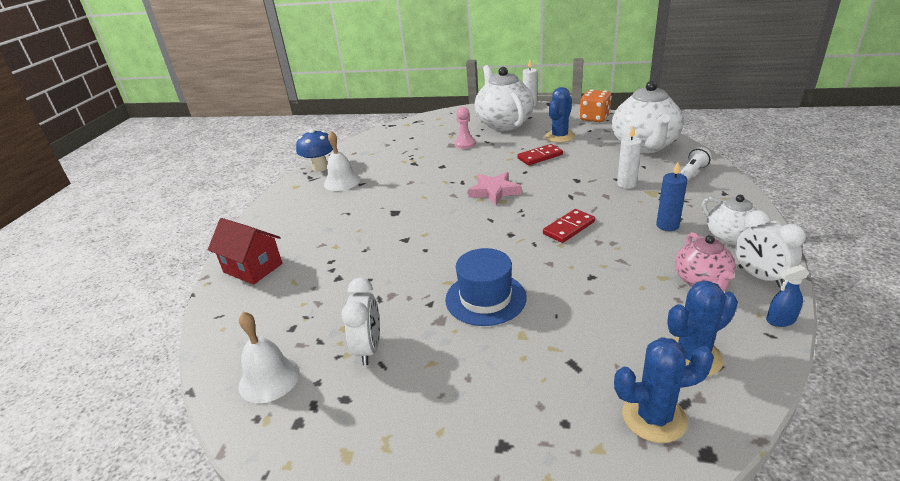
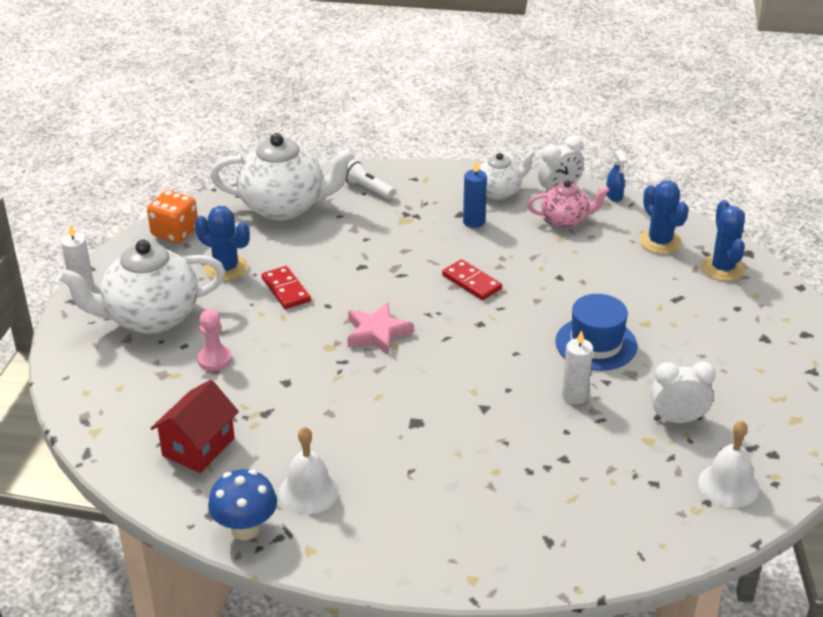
camera: 95 degrees left, 5 degrees up
(253, 268) = (544, 547): red house -> red house (198, 447)
(626, 184) = (381, 233): white candle -> white candle (574, 396)

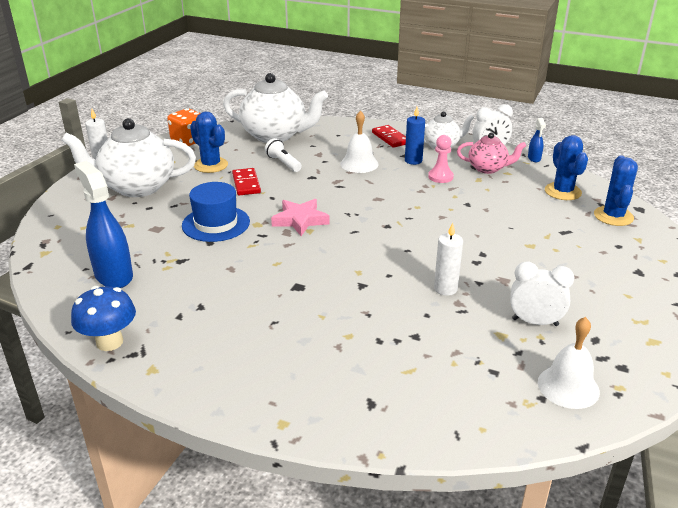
camera: 15 degrees right, 5 degrees down
(198, 447) = (113, 275): red house -> blue spray bottle
(214, 359) = (165, 219): pink pawn -> pink pawn (440, 177)
(308, 491) = (179, 323): white bell -> white bell (359, 164)
(367, 189) = (342, 132): white flashlight -> white flashlight (283, 163)
(471, 282) = (393, 198): red domino -> red domino (390, 138)
(596, 344) = (480, 253): blue hat -> blue hat (216, 223)

